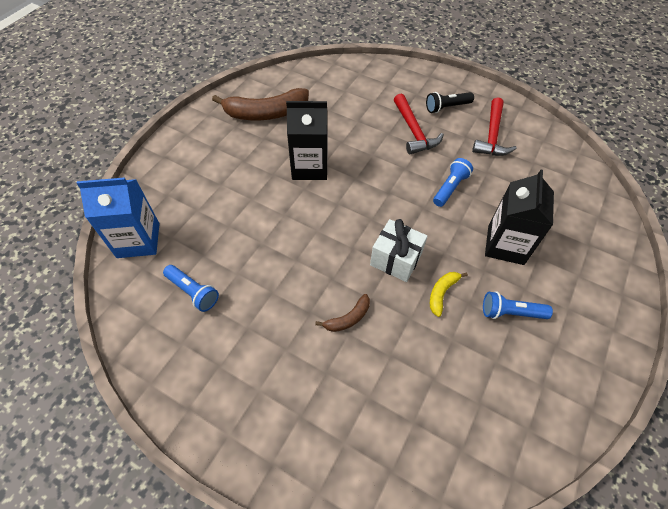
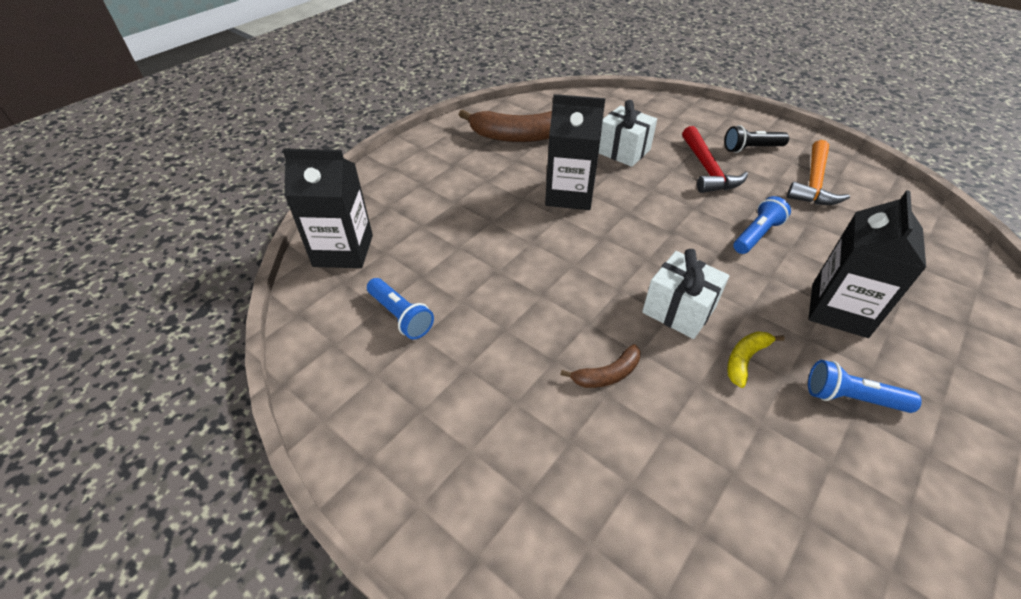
camera: 10 degrees right, 10 degrees down
(138, 240) = (343, 250): blue carton -> black carton
(348, 120) = (623, 151): none -> white gift
(492, 135) = (813, 183): red hammer -> orange hammer

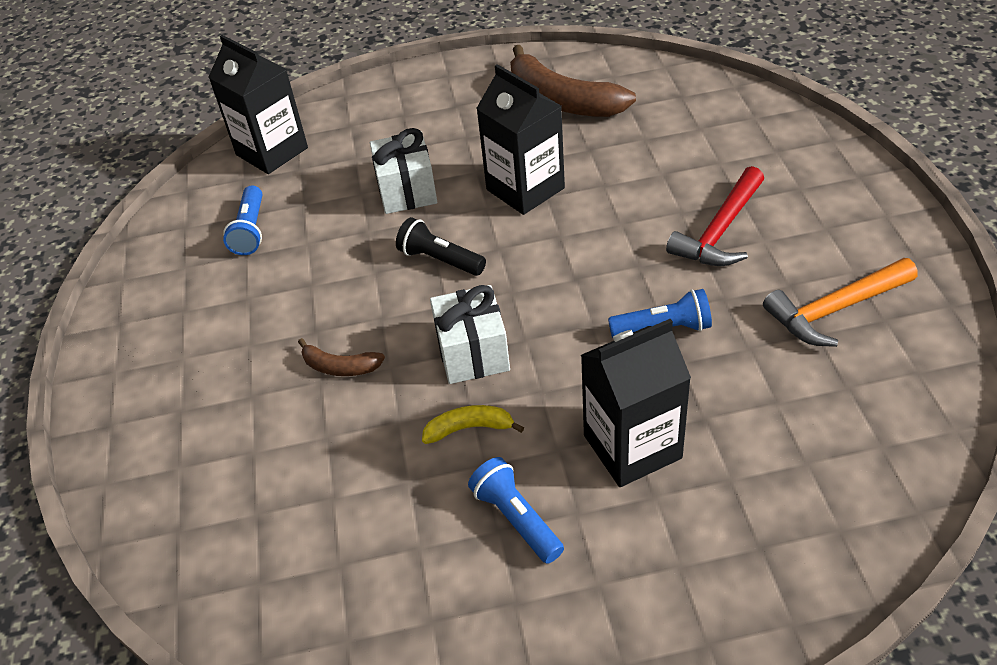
camera: 45 degrees right, 0 degrees up
(623, 151) = (651, 165): white gift -> white gift (407, 191)
(751, 149) = (819, 231): black flashlight -> black flashlight (440, 260)

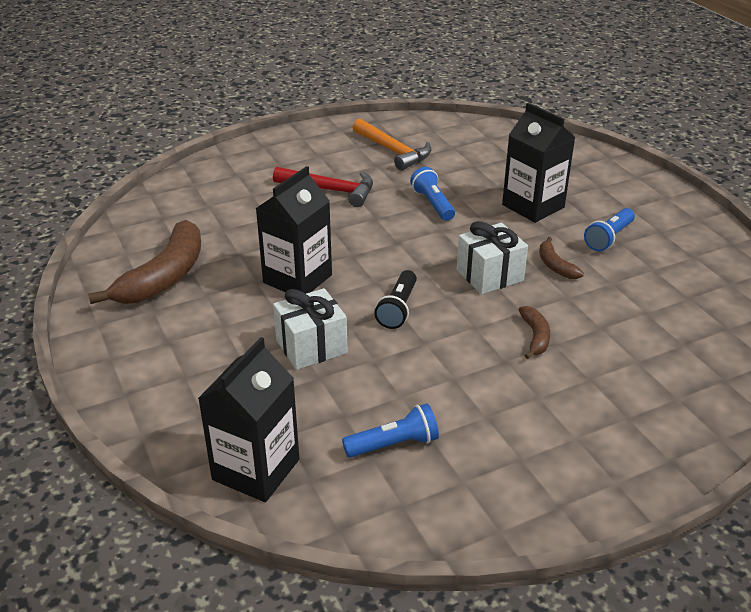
camera: 110 degrees left, 10 degrees down
(469, 428) = (555, 265): yellow banana -> brown banana

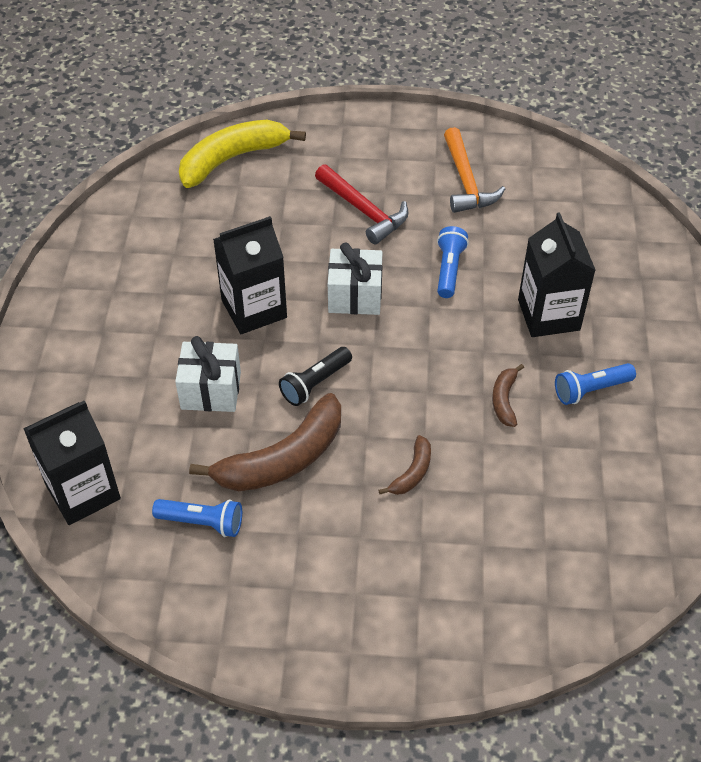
camera: 30 degrees right, 15 degrees up
(164, 277) = (145, 257): brown banana -> brown banana (282, 459)
(187, 191) = (232, 159): none -> yellow banana
(489, 275) = (430, 383): white gift -> white gift (355, 296)

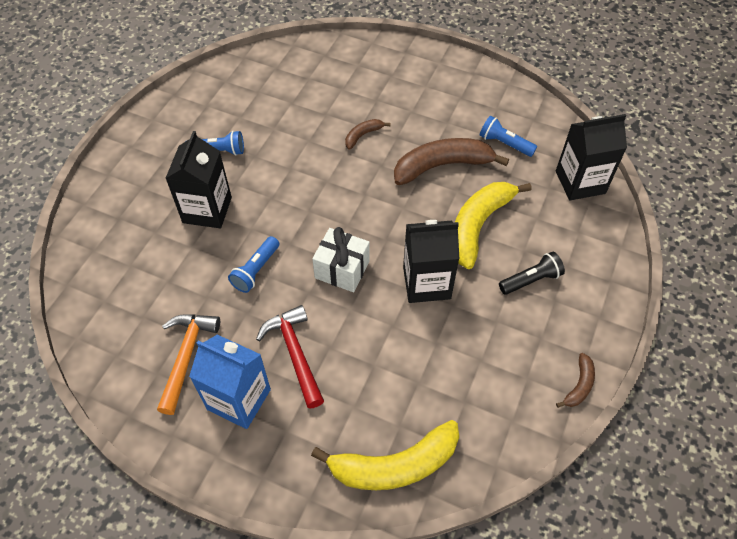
camera: 160 degrees left, 5 degrees up
(211, 390) = (478, 226): white gift -> yellow banana
(315, 383) = (401, 209): black flashlight -> black flashlight (531, 280)
(395, 165) = (239, 399): none -> blue carton
(504, 400) = (278, 161): brown banana -> brown banana (579, 385)

